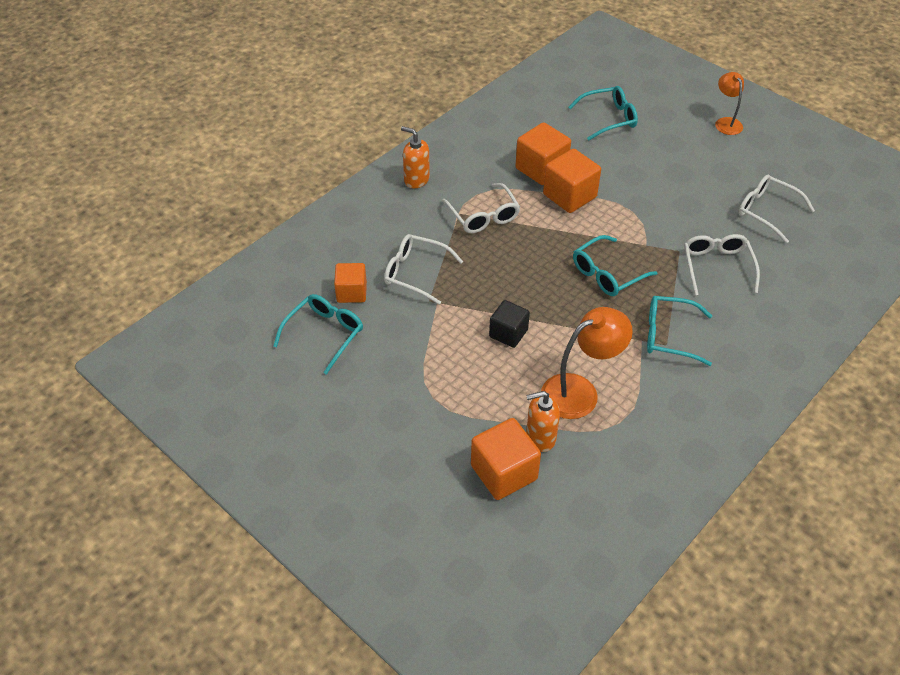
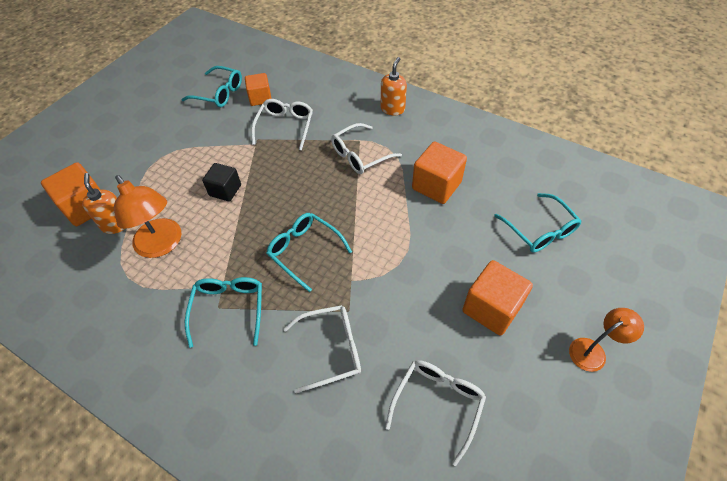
camera: 80 degrees right, 5 degrees up
(569, 196) = (405, 211): orange cube -> orange cube (491, 308)

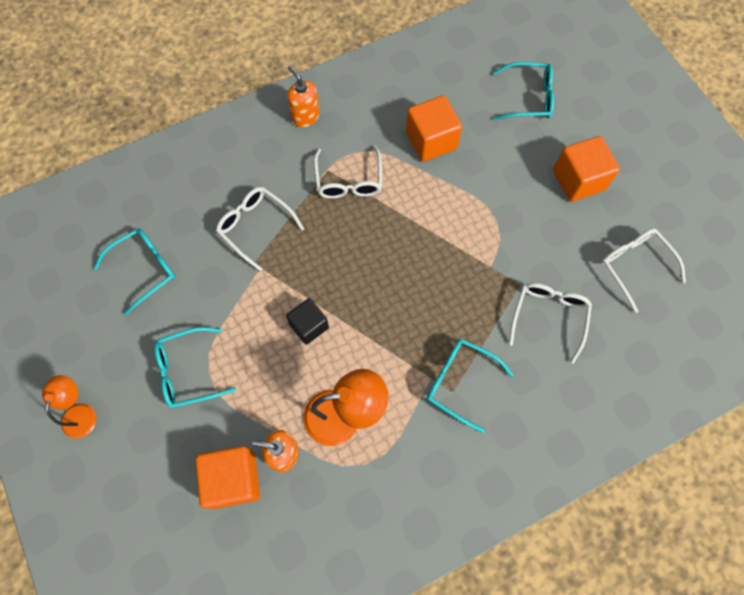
camera: 60 degrees left, 15 degrees up
(260, 98) = (188, 230): orange cube -> none
(304, 251) = (435, 288): turquoise glasses -> turquoise glasses (188, 371)
(593, 351) = (649, 139): orange lamp -> orange lamp (81, 412)

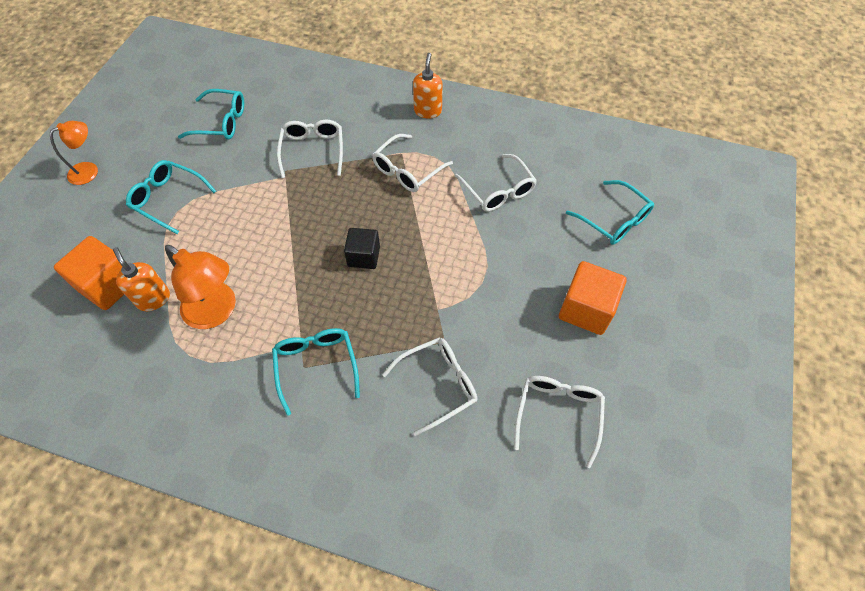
camera: 45 degrees right, 10 degrees down
(309, 326) = (268, 236): black cube -> black cube (364, 256)
(431, 141) = (498, 190): orange cube -> white glasses

